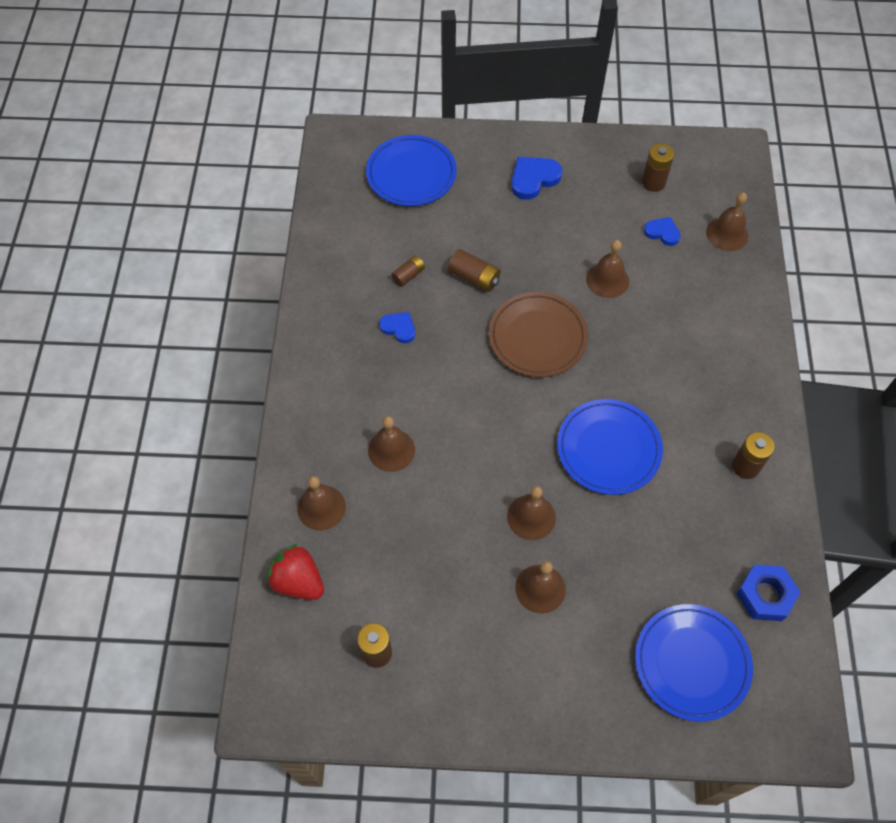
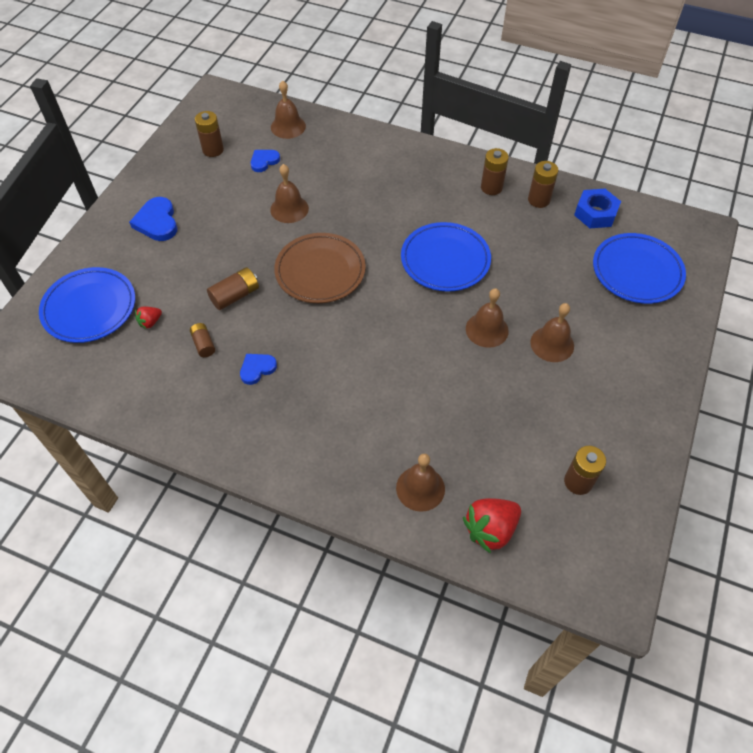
camera: 70 degrees left, 5 degrees down
(391, 450) = (383, 412): brown bell -> none
(415, 225) = (150, 322): none -> red strawberry
(753, 524) = (538, 200): none -> brown battery

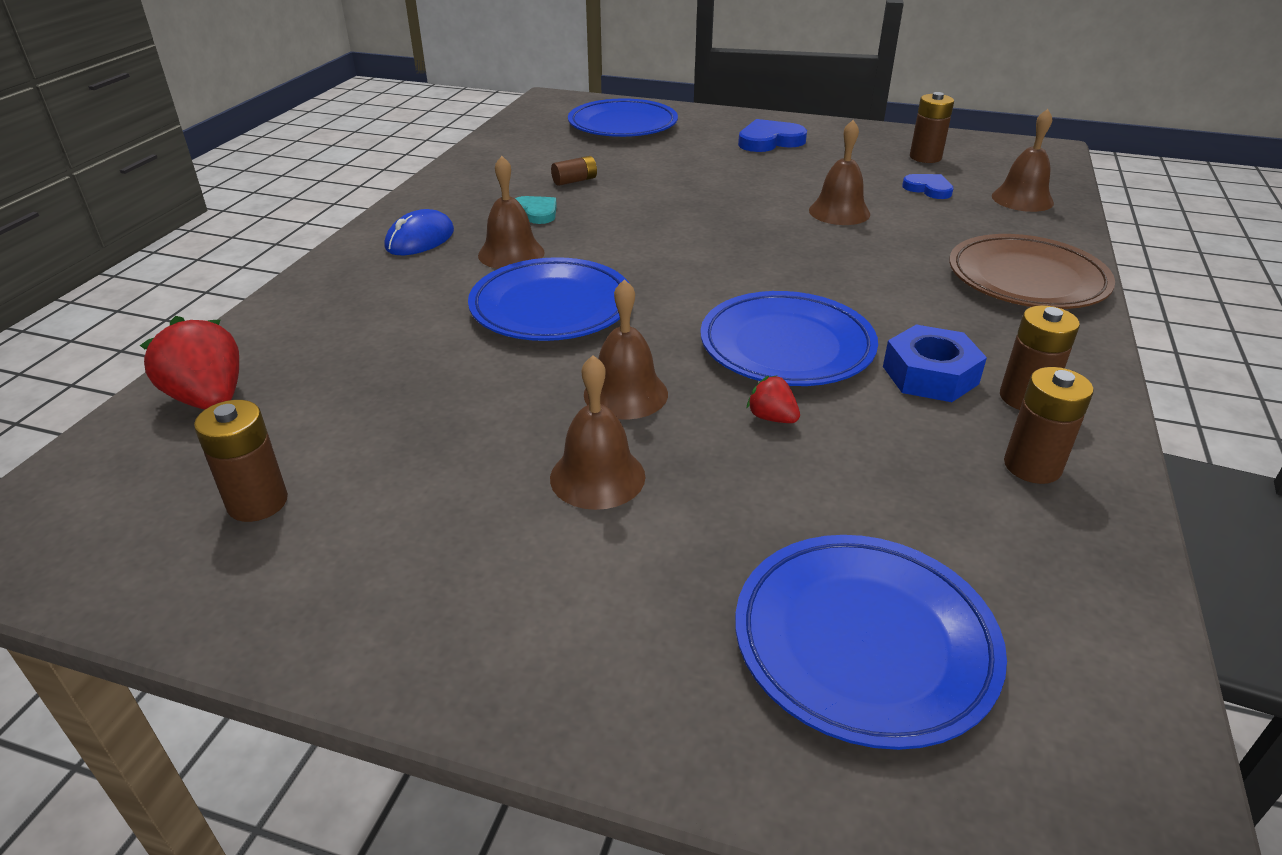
camera: 85 degrees right, 20 degrees down
(150, 322) = (606, 152): red strawberry -> red strawberry (772, 418)
(235, 296) = (658, 191): brown battery -> none
(257, 369) = (536, 212): blue heart -> turquoise heart
(290, 440) = (420, 239): none -> blue mouse
(320, 271) = (720, 241): brown plate -> brown plate (1026, 279)
(396, 360) = (551, 307): none -> blue plate
(420, 488) = (310, 335): brown bell -> brown bell (511, 253)
(595, 213) = (1048, 567): blue nut -> blue nut (930, 375)

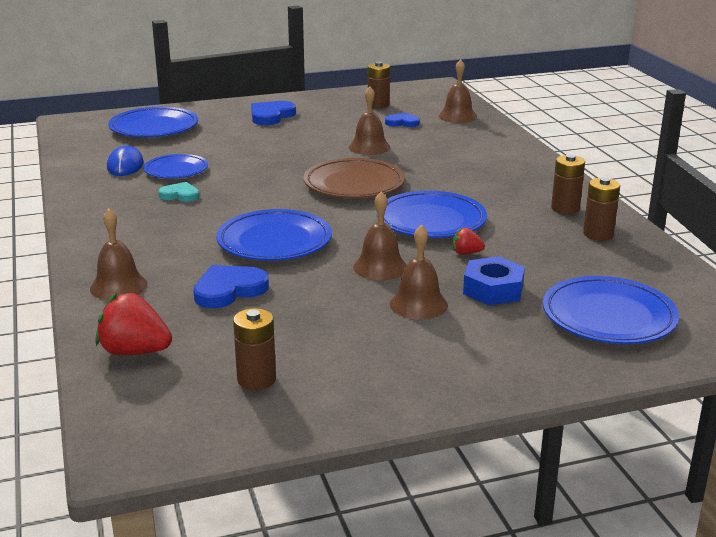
camera: 35 degrees left, 10 degrees down
(412, 356) = (229, 290): none -> blue heart
(420, 239) = (123, 231): blue mouse -> blue mouse (125, 166)
(511, 253) = (202, 222): brown bell -> brown bell (118, 286)
(575, 181) = (176, 170): brown battery -> blue plate
(930, 375) = (514, 212): blue nut -> blue nut (493, 289)
(1026, 279) = (506, 156): brown plate -> brown plate (354, 184)

